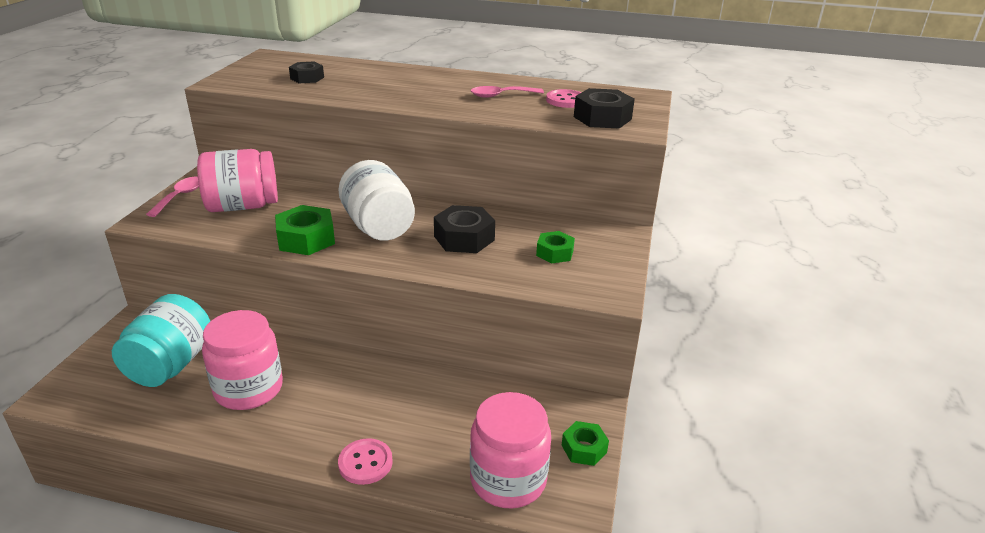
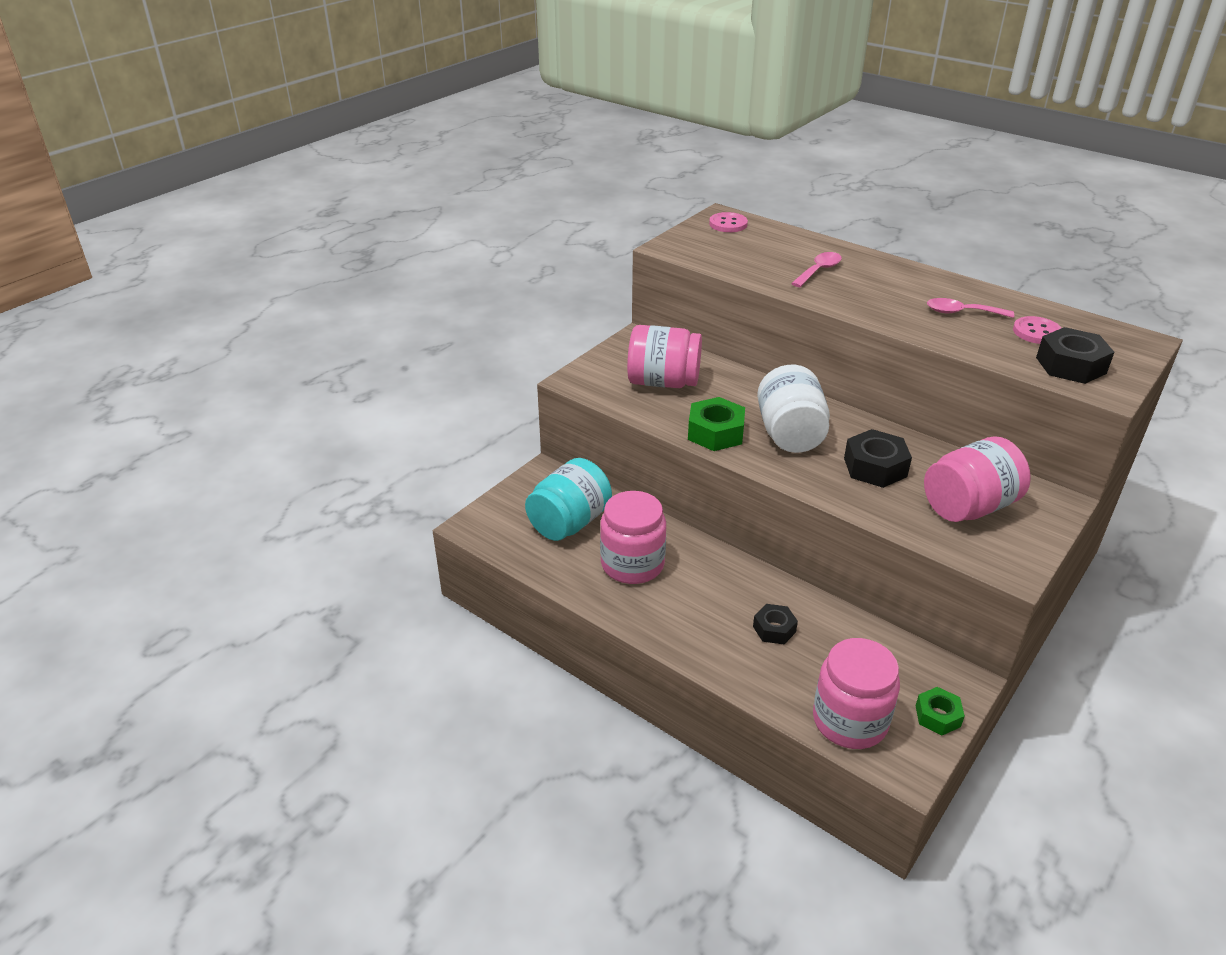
camera: 25 degrees right, 5 degrees up
(180, 196) = (607, 359): pink spoon -> pink spoon (819, 271)
(307, 78) = (755, 254): black nut -> black nut (774, 629)
(365, 463) = (720, 664): pink button -> pink button (728, 224)
(555, 253) = (968, 507): green nut -> pink jar

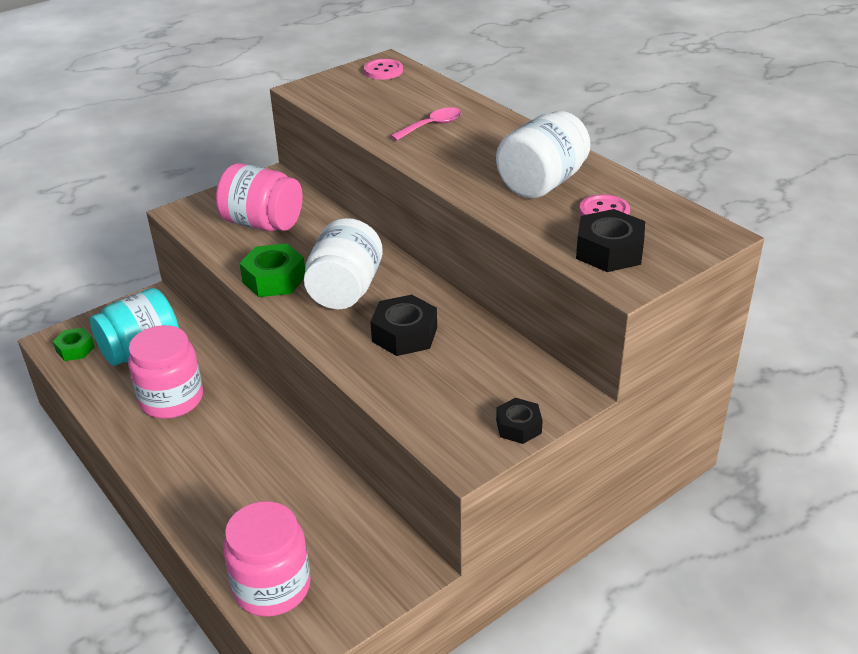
camera: 15 degrees right, 0 degrees up
(774, 629) = (261, 484): black nut -> black nut (518, 427)
(937, 716) = (362, 599): green nut -> green nut (75, 349)
(962, 312) = (542, 183): pink spoon -> white jar
(968, 507) = (469, 388): pink jar -> none

